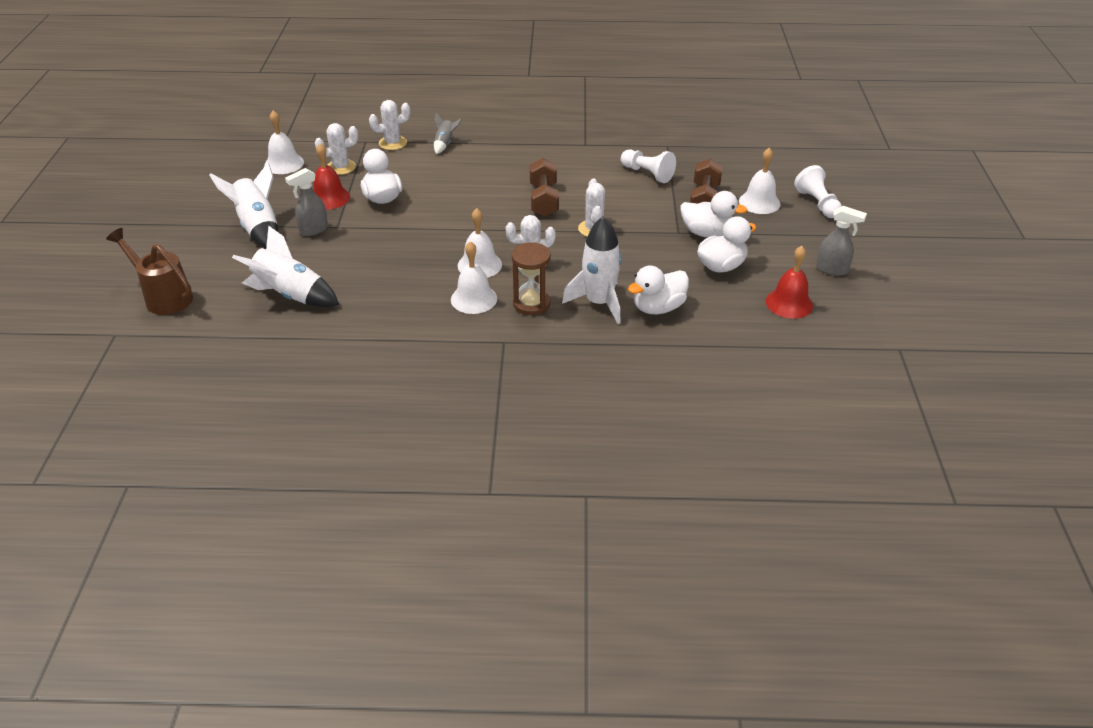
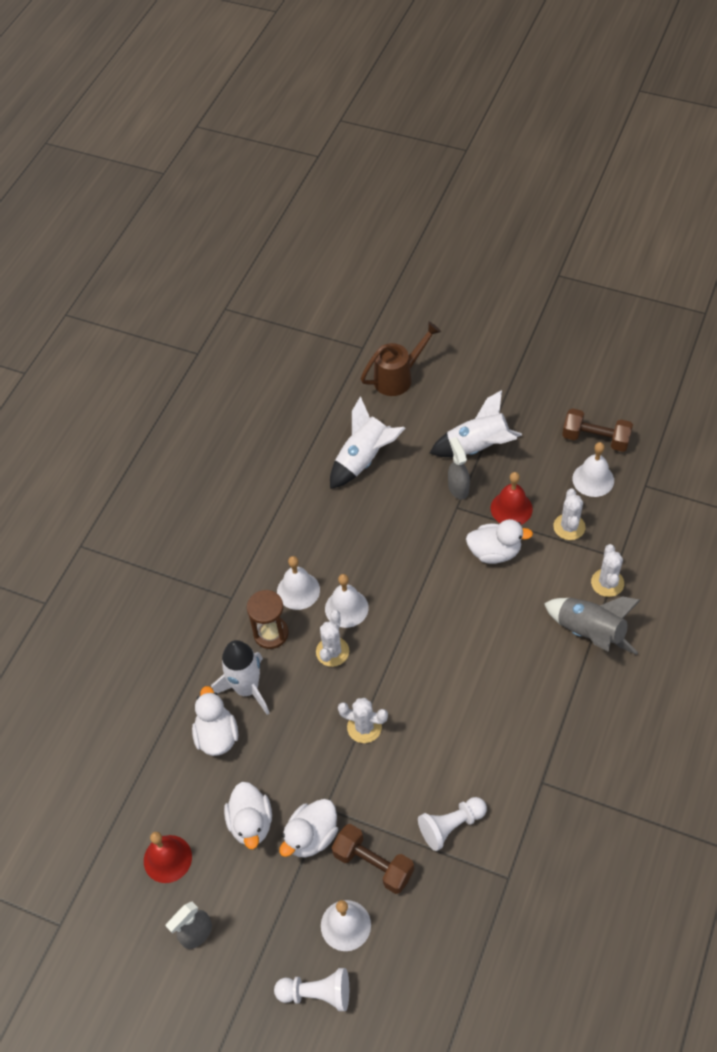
camera: 115 degrees right, 15 degrees up
(445, 144) = (589, 633): grey rocket -> grey rocket, size x1.92
(543, 200) = (436, 697): brown dumbbell -> brown dumbbell (595, 439)

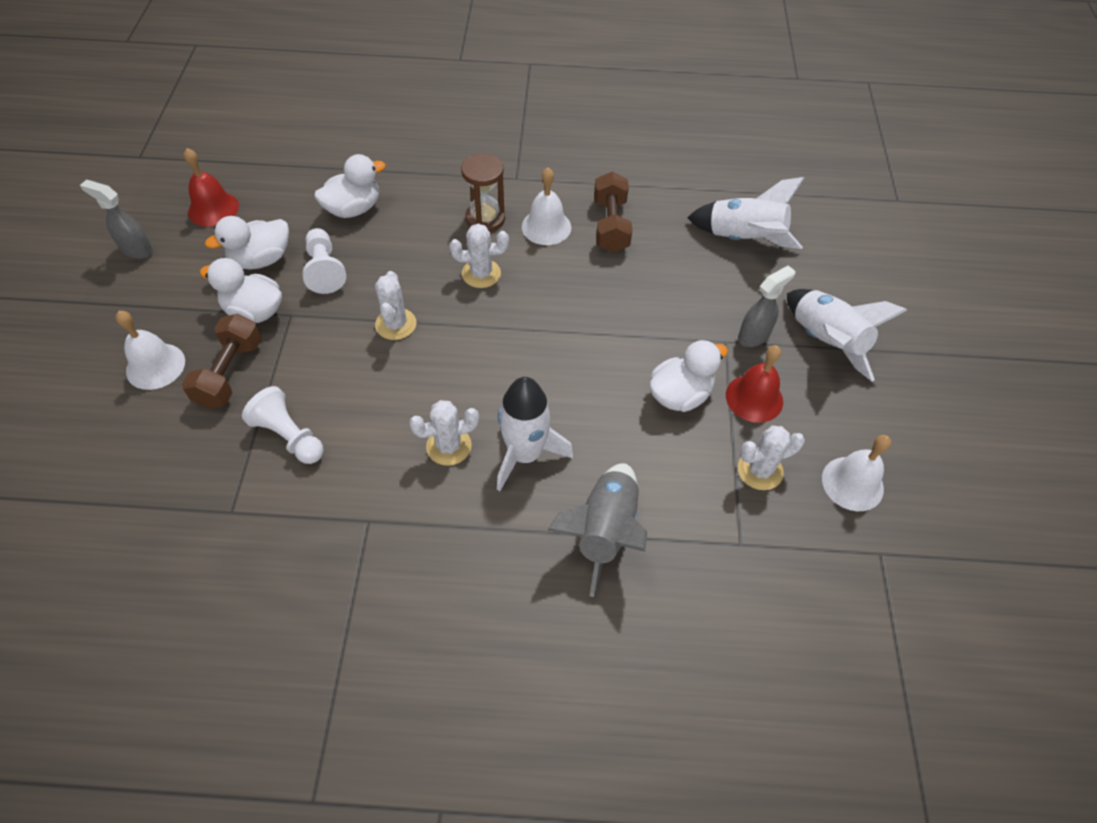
camera: 65 degrees right, 0 degrees up
(247, 688) = (414, 217): white rocket -> white rocket (525, 454)
(317, 993) = (77, 360): white pawn -> white pawn (324, 270)
(346, 608) = (541, 272): white bell -> none
(398, 377) = (878, 241): brown watering can -> none
(494, 552) = (680, 395): white duck -> white duck turned 105 degrees counterclockwise
(595, 439) = (922, 472): brown dumbbell -> brown dumbbell (611, 225)
(607, 583) = (693, 537): white cactus -> white cactus (449, 446)

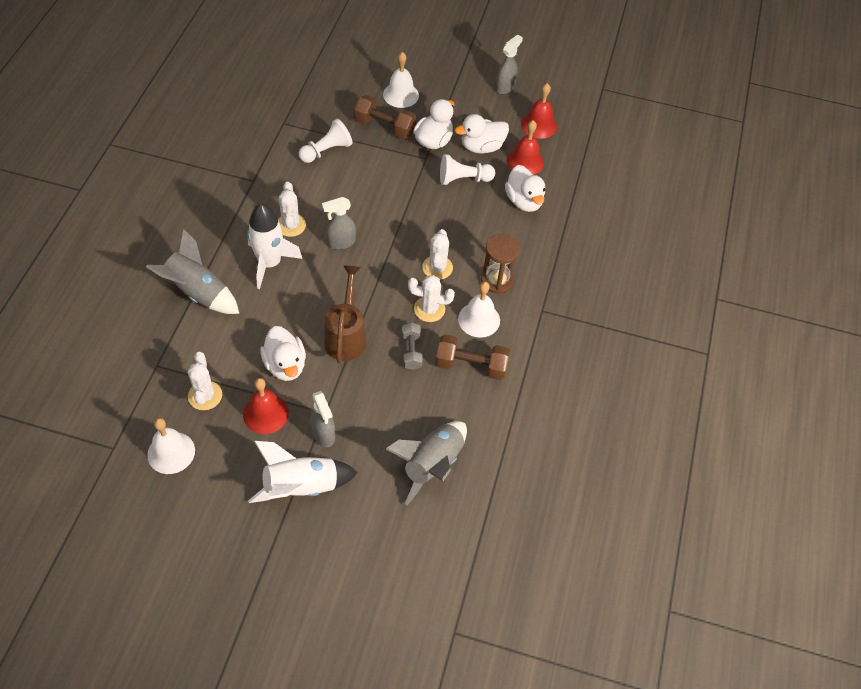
camera: 100 degrees right, 0 degrees up
(261, 259) = (481, 147): white duck -> white duck turned 90 degrees counterclockwise
(283, 215) = (525, 161): none -> red bell
(396, 324) = (401, 212): white cactus -> white cactus (429, 309)
(466, 380) = (341, 242): none -> grey spray bottle
(612, 278) = (411, 351): none -> grey dumbbell
(614, 343) = (346, 336): none -> brown watering can
(743, 239) = (432, 465): white rocket -> grey rocket

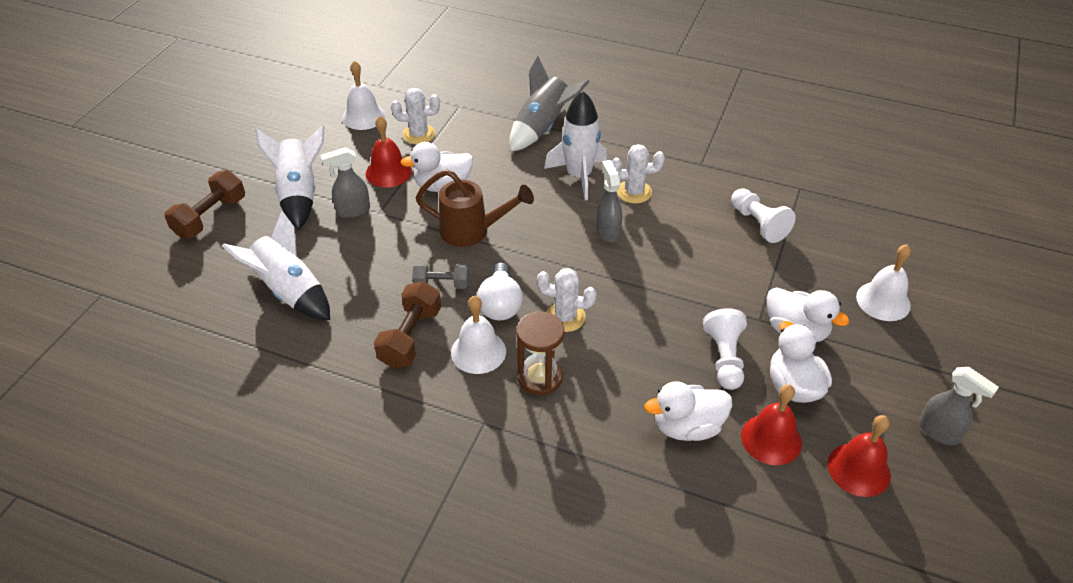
camera: 100 degrees right, 10 degrees down
(384, 127) = (813, 280): brown dumbbell -> brown dumbbell (210, 217)
(429, 309) = (500, 304): white cactus -> white light bulb
(432, 465) = (289, 291): grey rocket -> white rocket

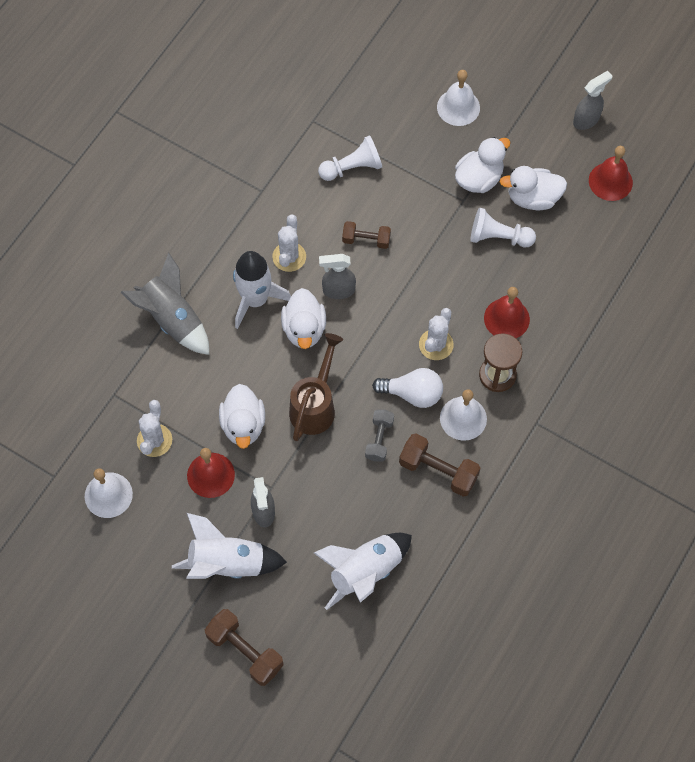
camera: 80 degrees left, 20 degrees up
(675, 245) = (366, 240): none -> brown dumbbell
(687, 427) = (560, 281): white duck -> white duck (304, 329)
(771, 439) = (578, 228): red bell -> red bell (506, 318)

